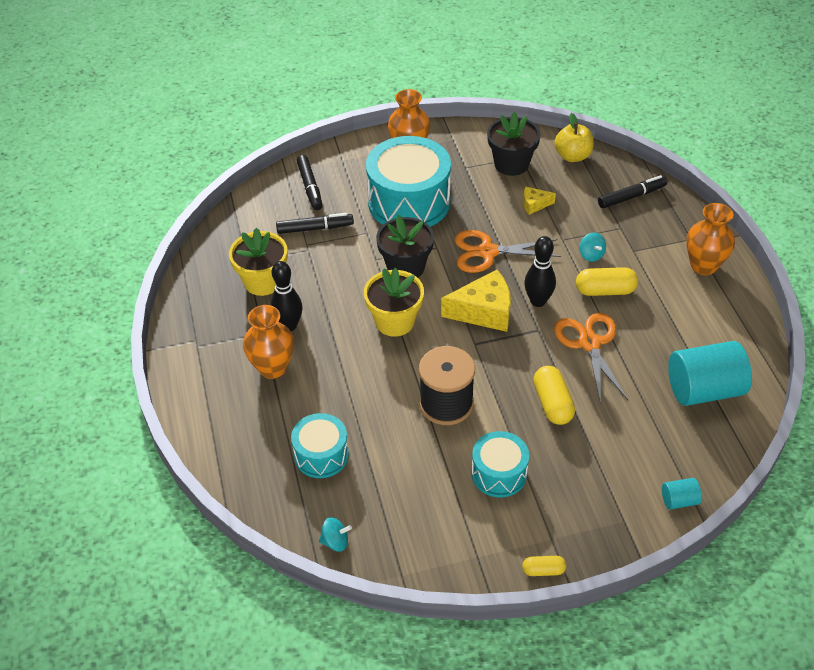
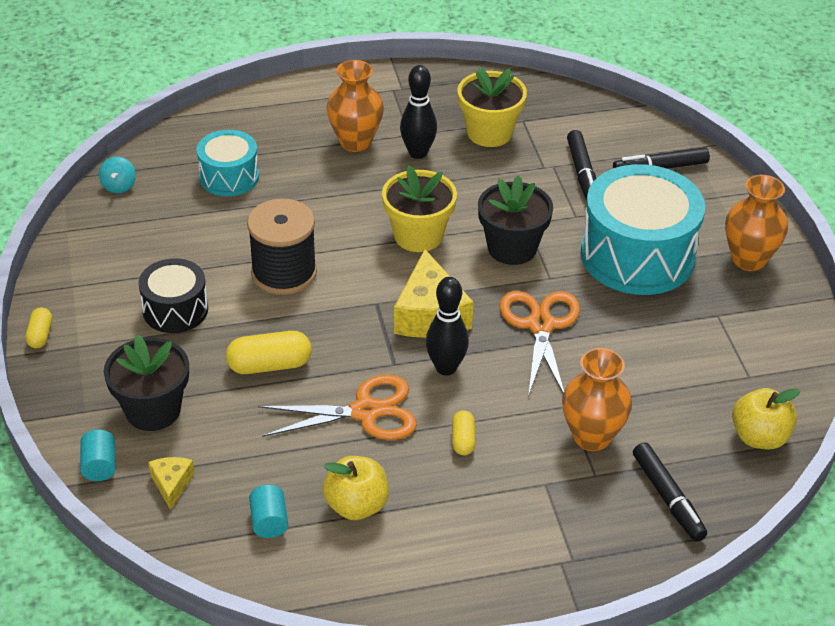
camera: 90 degrees right, 5 degrees down
(499, 473) = (175, 310): turquoise drum -> black drum
(511, 164) = (731, 364): black flower pot -> black flower pot (153, 410)
(534, 204) = (641, 382): yellow cheese -> yellow cheese (171, 484)
(591, 255) = (535, 433): turquoise spinning top -> none
(605, 290) = (463, 440): yellow capsule -> yellow capsule, size x0.58
(677, 343) = (356, 505): none -> yellow apple
(703, 266) = (512, 565): orange vase -> orange vase (592, 437)
(704, 390) = (269, 522): turquoise cylinder -> turquoise cylinder, size x0.45

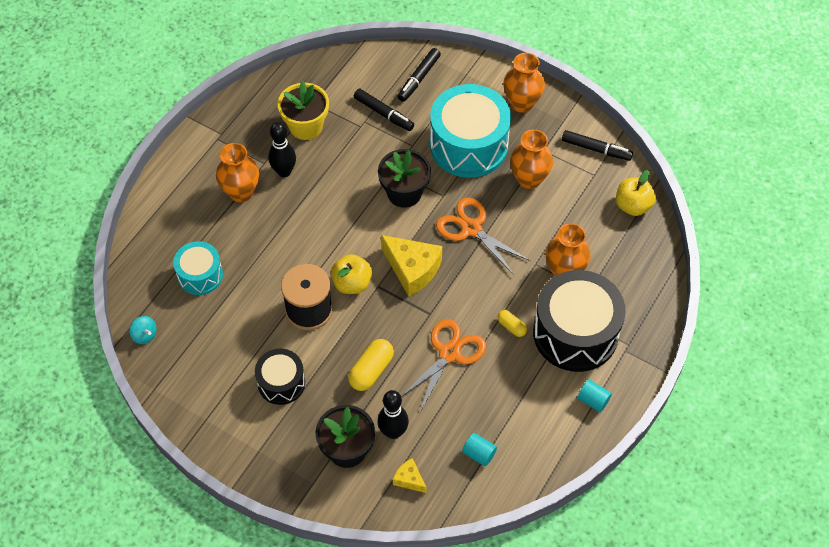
camera: 45 degrees left, 15 degrees up
(40, 335) = (229, 463): yellow capsule -> none
(100, 466) = (362, 504): turquoise cylinder -> turquoise cylinder (593, 400)
(356, 505) = (507, 407): yellow apple -> yellow apple (352, 283)
(418, 235) = (349, 226): yellow flower pot -> none
(446, 368) = (456, 293): black bowling pin -> black bowling pin (393, 432)
(525, 501) = (575, 333): none -> black drum
(665, 328) = (529, 179): none -> orange vase
(667, 497) = (630, 274): black marker -> black marker (595, 149)

